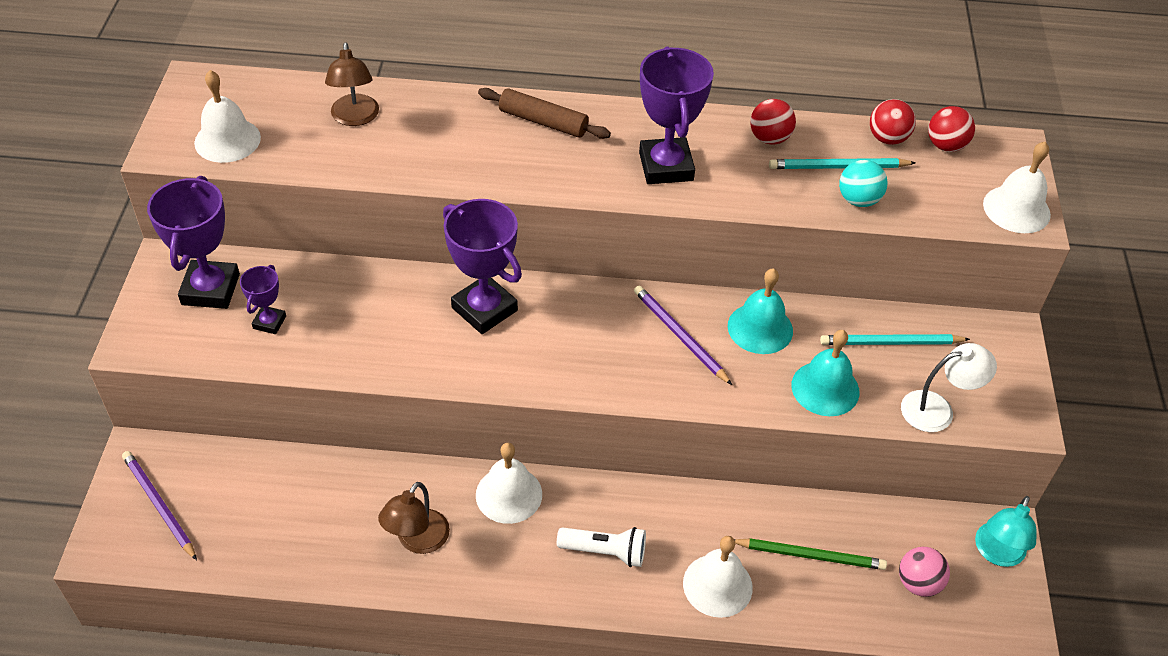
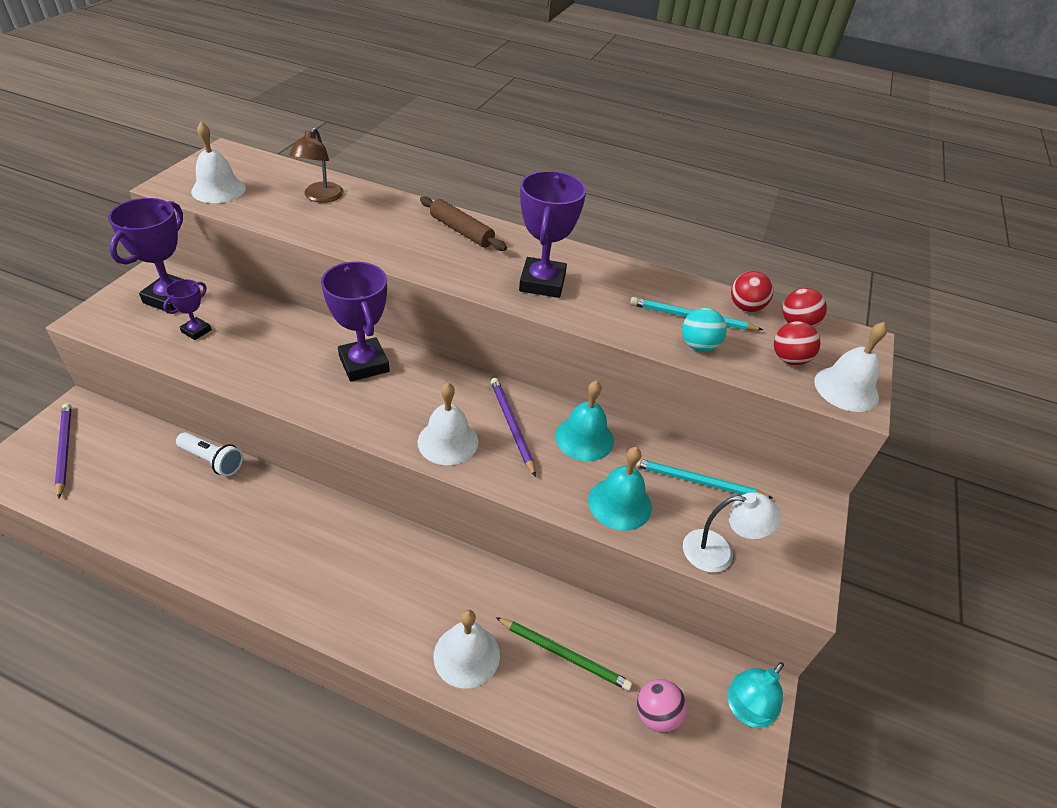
camera: 15 degrees right, 5 degrees down
(417, 541) = (236, 536): brown lamp -> none
(509, 494) = (331, 521): white bell -> white bell (448, 441)
(605, 551) = (383, 593): white flashlight -> white flashlight (212, 460)
(769, 138) = (641, 284): red ball -> red ball (789, 359)

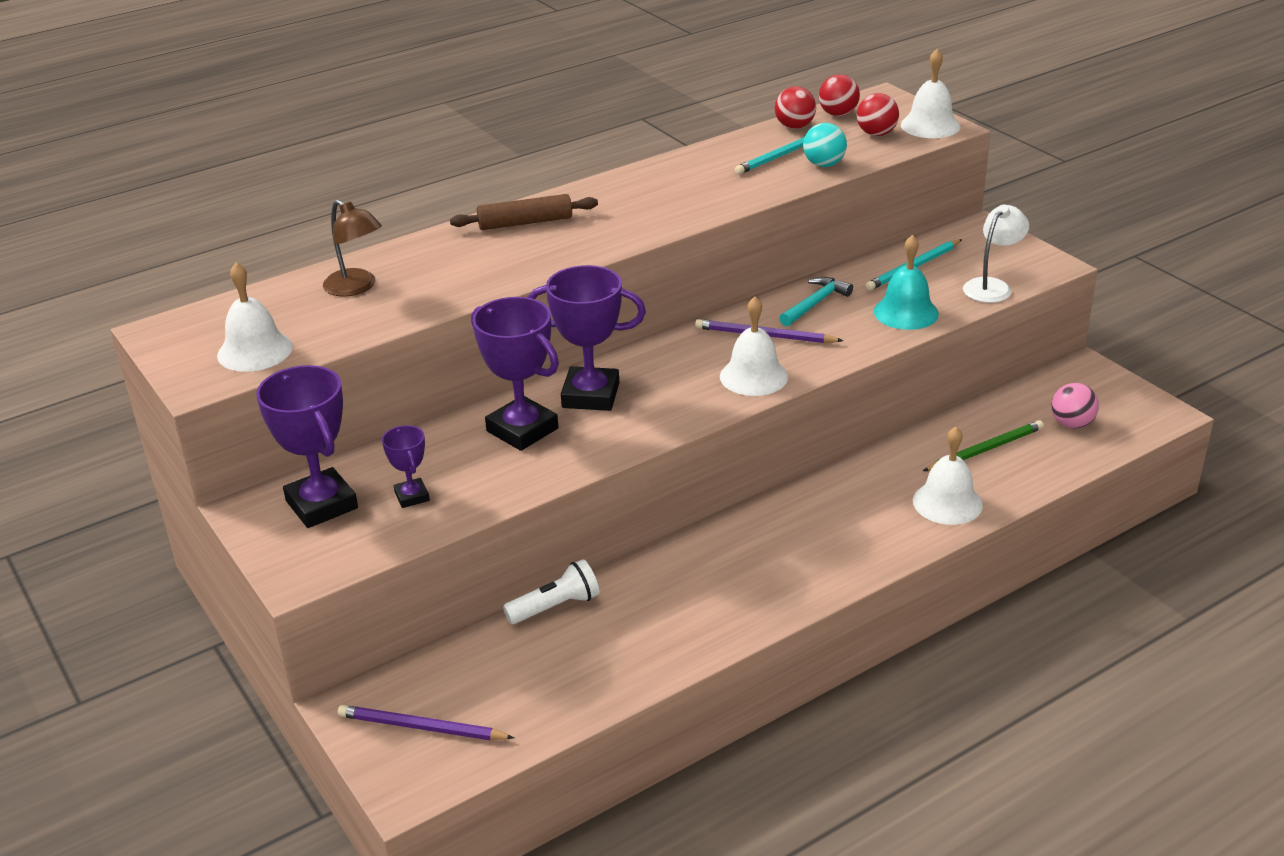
camera: 50 degrees left, 10 degrees down
(542, 283) = (661, 206): purple trophy -> purple trophy (522, 430)
(584, 438) = (815, 303): turquoise bell -> turquoise hammer
(745, 710) = (1096, 381): turquoise lamp -> none

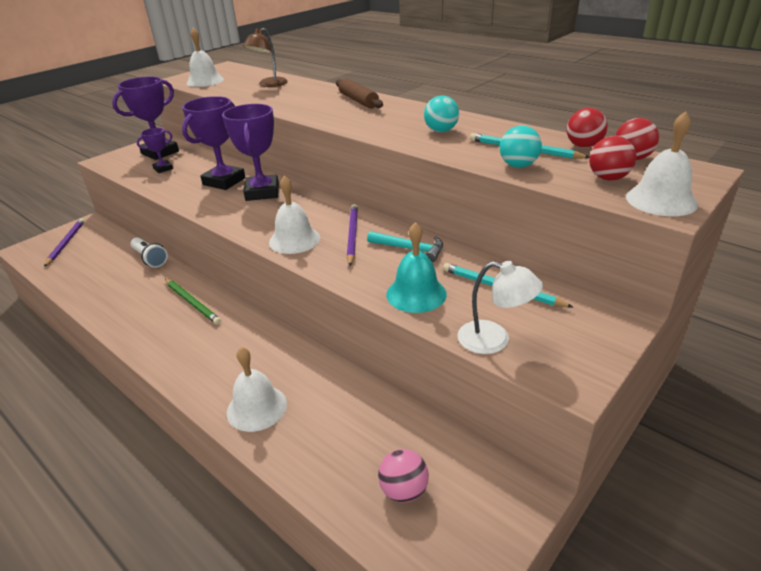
camera: 75 degrees right, 0 degrees up
(695, 186) = (441, 131): none -> turquoise ball
(985, 449) = (340, 424): green pencil -> green pencil (192, 302)

